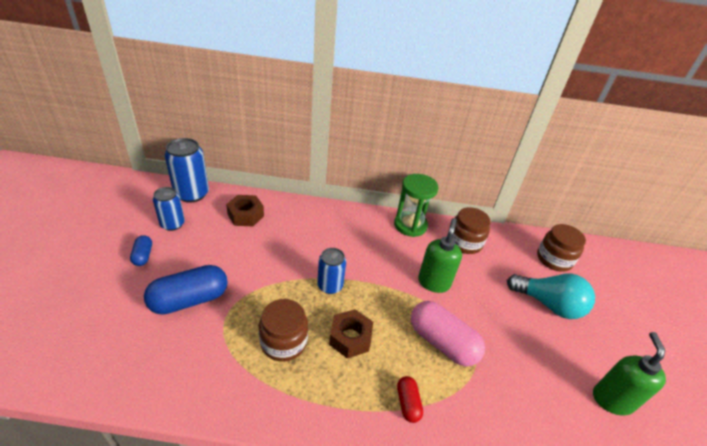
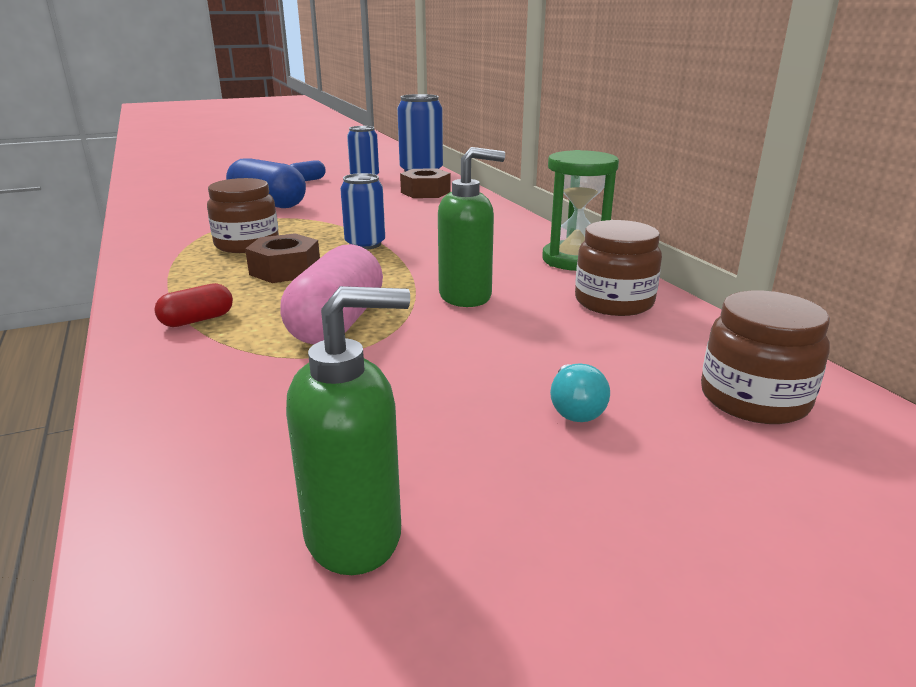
camera: 65 degrees right, 15 degrees down
(548, 304) = (575, 409): turquoise light bulb -> turquoise light bulb, size x0.49

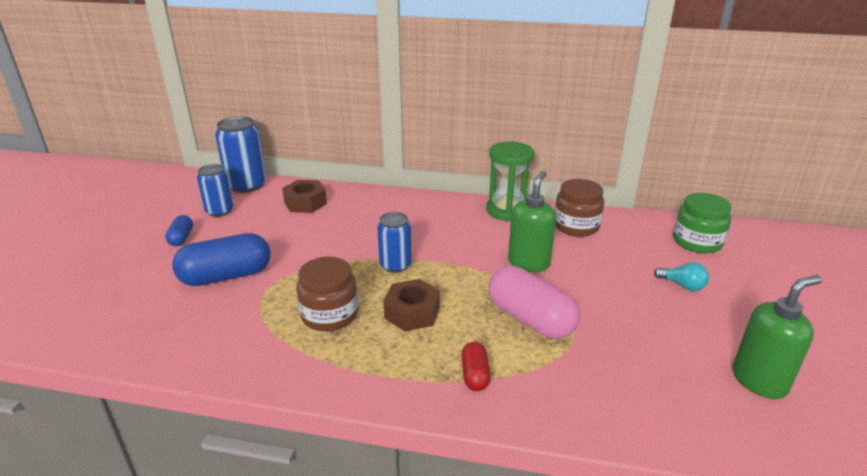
camera: 55 degrees left, 5 degrees up
(355, 535) = (759, 381): green soap dispenser -> green soap dispenser turned 45 degrees clockwise
(754, 399) = (697, 242): brown jar -> green jar

